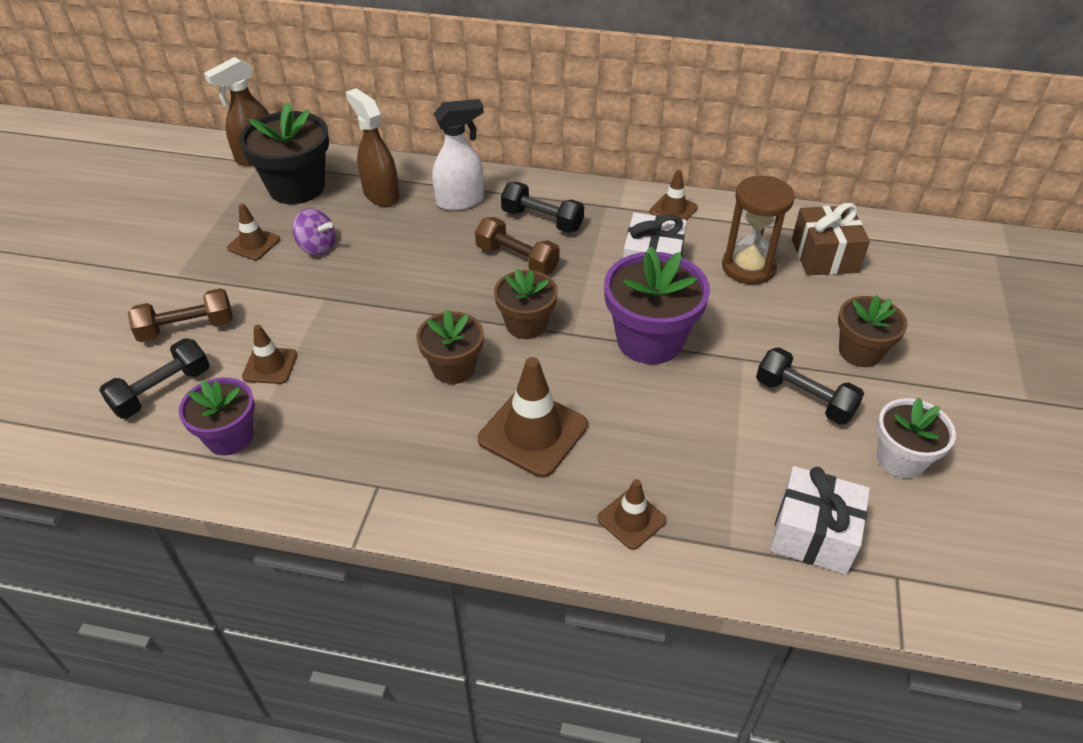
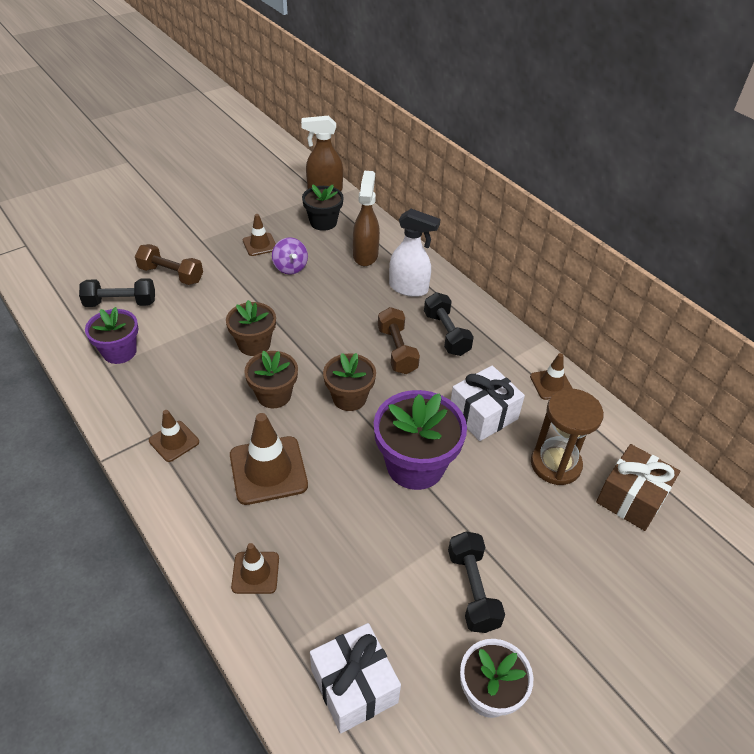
camera: 40 degrees right, 0 degrees up
(270, 366) = (184, 324): brown traffic cone -> brown traffic cone (174, 441)
(297, 187) = (323, 222): black flower pot -> black flower pot, size x0.63
(860, 351) = (563, 590): brown flower pot -> brown flower pot (254, 344)

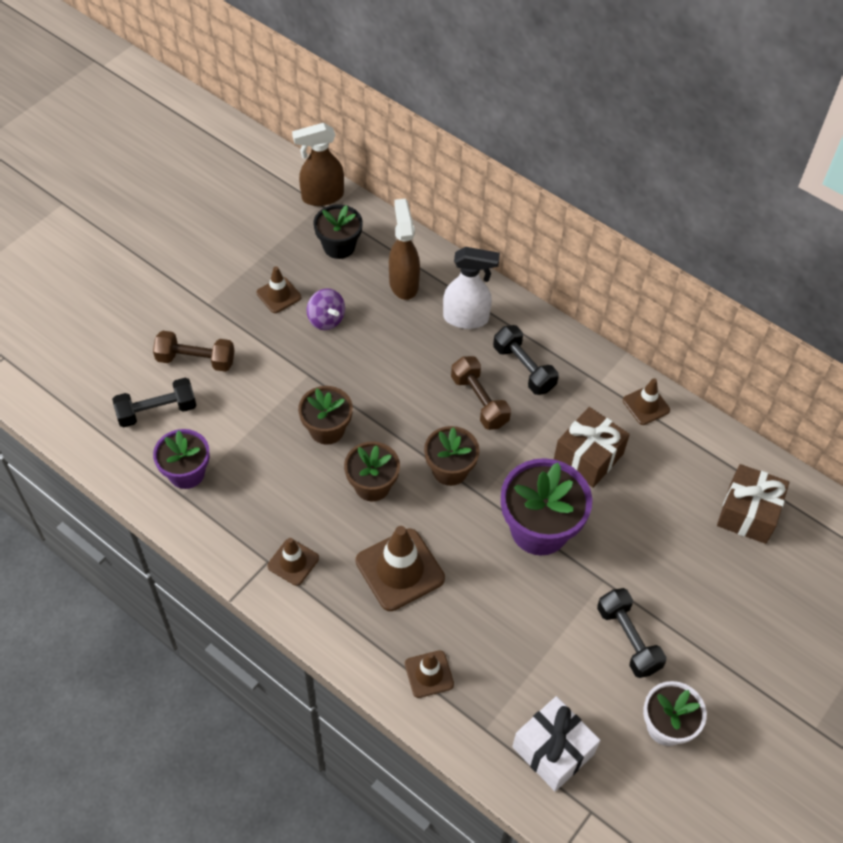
camera: 15 degrees left, 10 degrees up
(483, 414) = (588, 456): white gift -> brown gift
(555, 464) = (671, 495): brown hourglass -> none

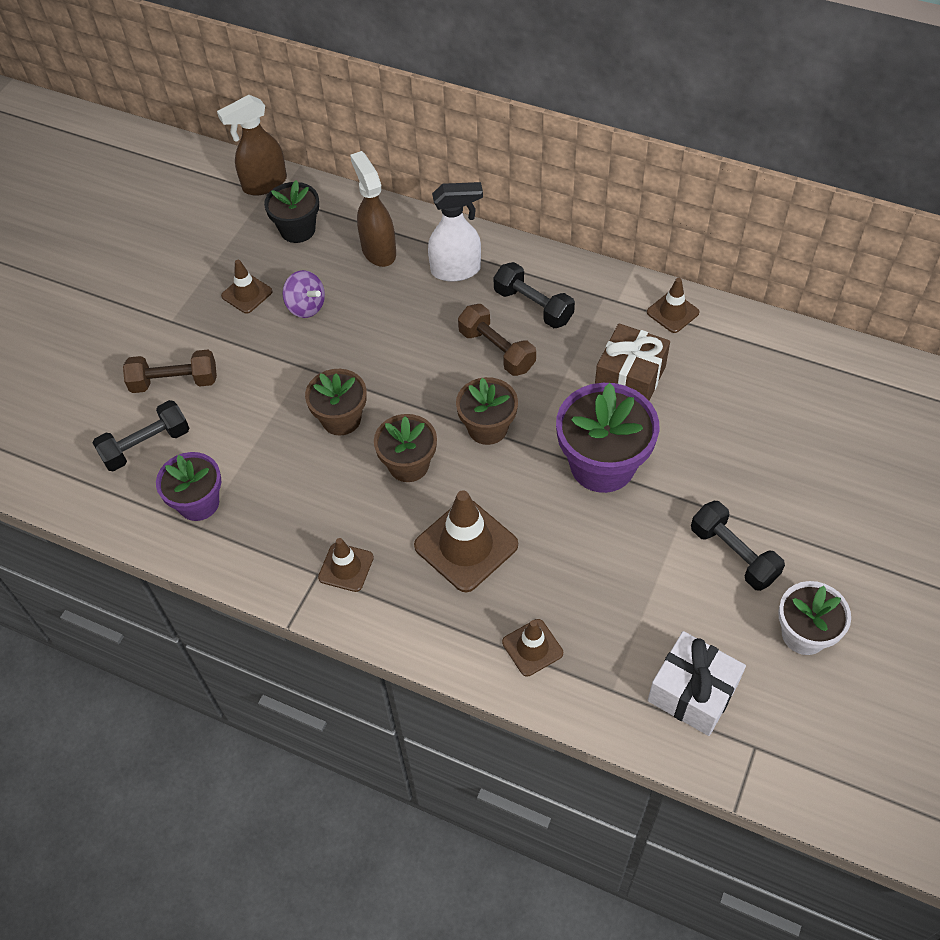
camera: 10 degrees left, 0 degrees up
(748, 513) = (813, 394): brown gift -> none

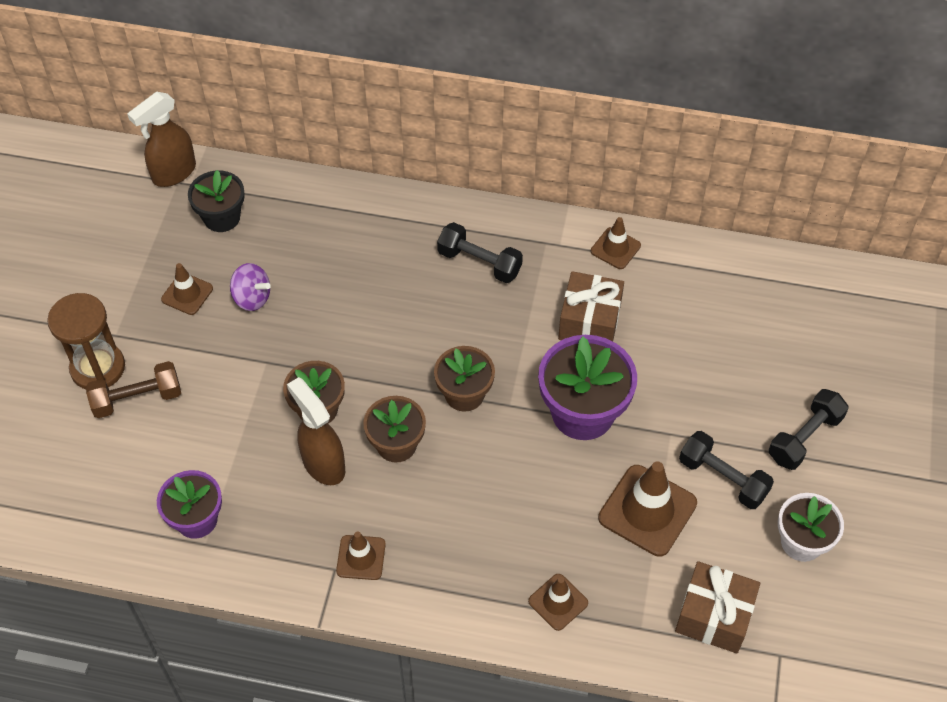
camera: 15 degrees left, 0 degrees up
(146, 348) = (98, 368): none -> brown hourglass
(146, 445) = (126, 470): black dumbbell -> black dumbbell (804, 438)
(378, 251) = (311, 228): brown spray bottle -> brown spray bottle (323, 464)
(456, 270) = (394, 237): white spray bottle -> none
(466, 545) = (472, 515): brown traffic cone -> brown traffic cone (647, 510)
(496, 350) = (454, 314): brown dumbbell -> none
(692, 693) = (714, 616): white gift -> brown gift

